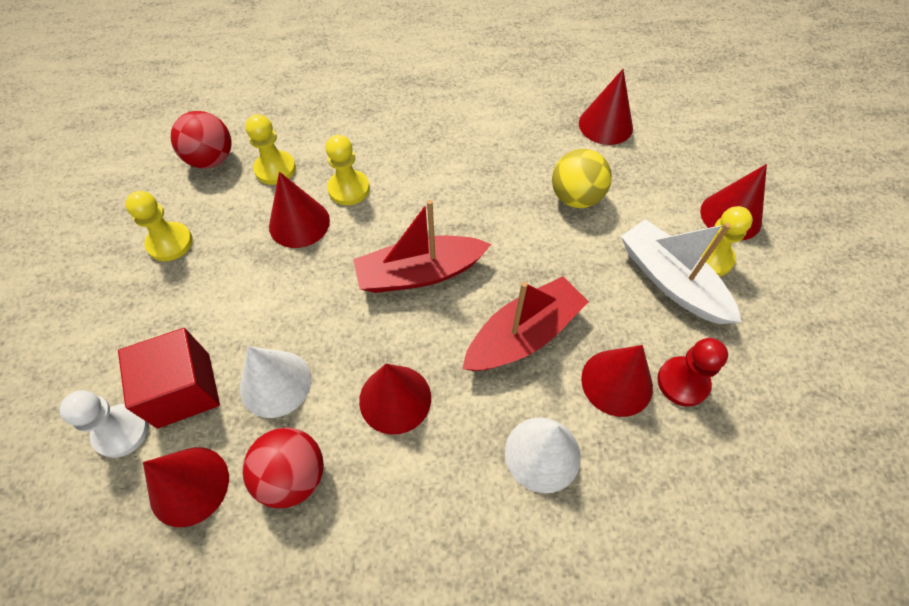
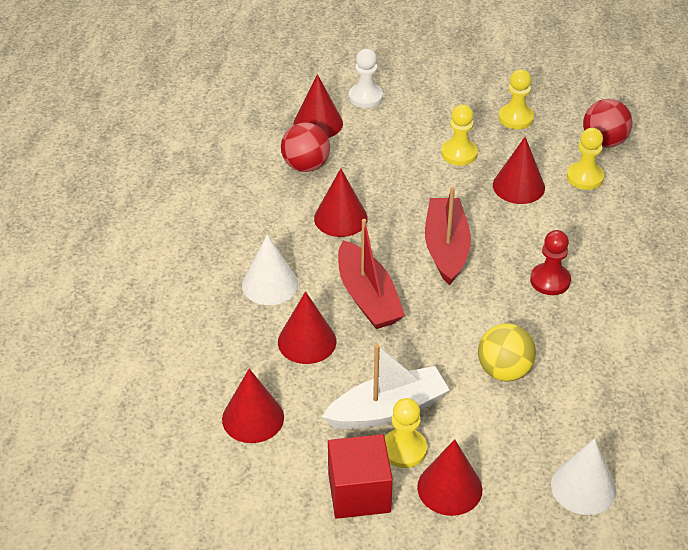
camera: 105 degrees right, 15 degrees down
(184, 390) = (385, 122): red cube -> red cube (359, 492)
(275, 383) = (374, 163): white cone -> white cone (583, 487)
(349, 189) = (551, 219): yellow pawn -> yellow pawn (459, 153)
(605, 125) = (603, 426): red cone -> red cone (253, 418)
(682, 382) = (291, 382): red pawn -> red pawn (550, 280)

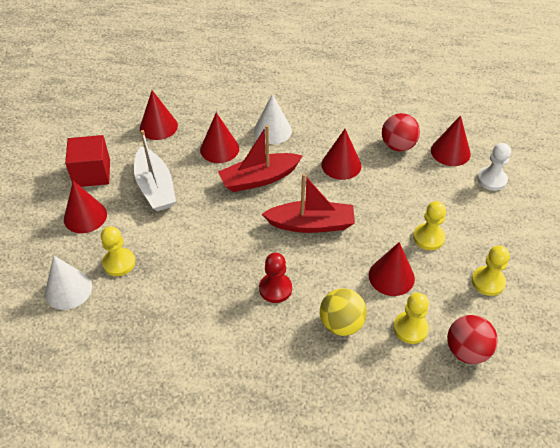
camera: 90 degrees right, 5 degrees up
(404, 449) = (121, 195): yellow pawn -> yellow pawn (119, 263)
(504, 371) = (182, 252): yellow ball -> yellow ball (341, 324)

